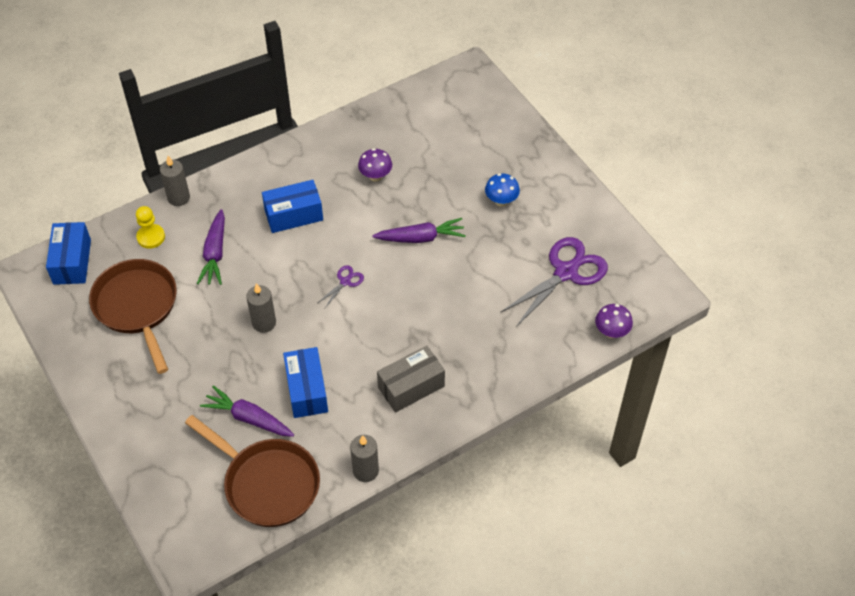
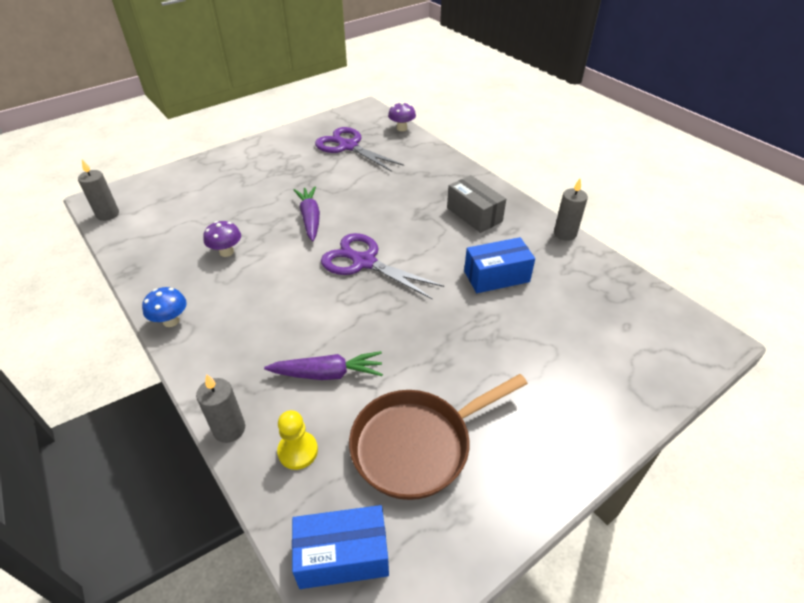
camera: 95 degrees left, 10 degrees down
(248, 418) = (541, 314): purple carrot -> none
(264, 323) = (423, 316): grey candle -> grey candle (108, 214)
(267, 483) = (606, 292): brown pan -> none
(294, 215) = (273, 309): blue box -> none
(345, 282) = (364, 262): purple scissors -> purple scissors, size x2.21
(501, 201) = (271, 177): blue mushroom -> blue mushroom (171, 321)

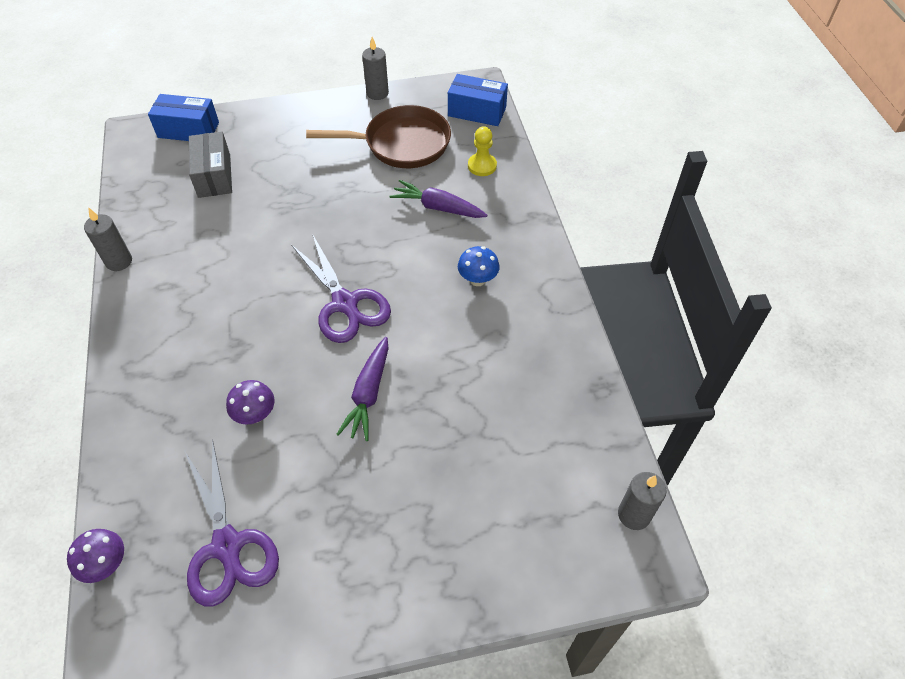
camera: 155 degrees left, 10 degrees up
(171, 321) = (560, 303): blue mushroom -> blue mushroom (477, 280)
(226, 252) = (486, 375): purple mushroom -> purple mushroom (255, 415)
(229, 429) = (525, 194): grey candle -> grey candle (377, 93)
(474, 215) = (180, 323): grey box -> grey box (214, 176)
(496, 276) = (234, 240): blue box -> blue box (188, 130)

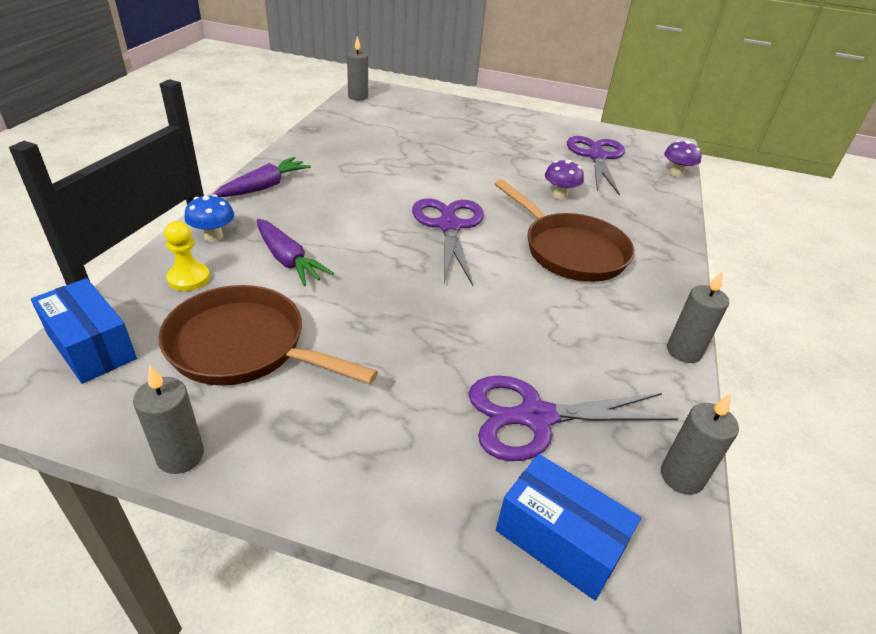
camera: 155 degrees left, 15 degrees down
(126, 178) = (681, 476): none -> grey candle
(214, 176) = (535, 417): grey box -> purple scissors
(224, 327) = (570, 251): none -> brown pan
(368, 394) = (469, 176): purple carrot -> purple carrot (265, 186)
(477, 280) = (320, 198): blue mushroom -> blue mushroom (213, 236)

